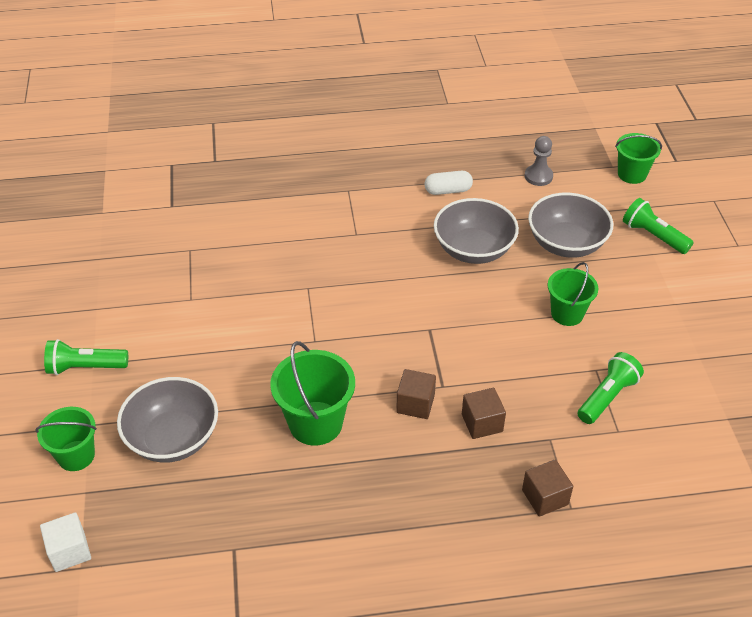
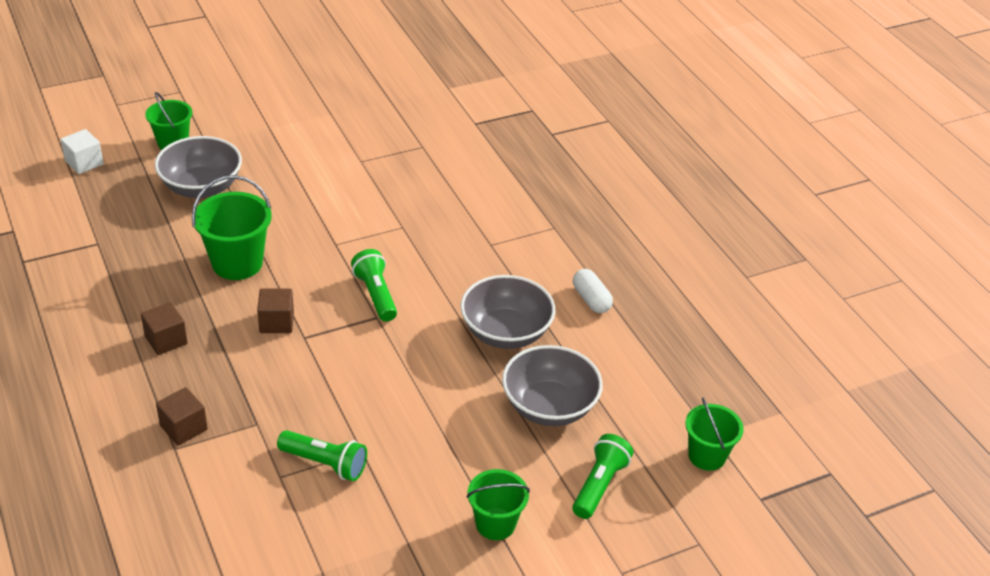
camera: 70 degrees right, 5 degrees down
(85, 367) = (264, 125): green flashlight -> green flashlight (376, 295)
(482, 423) = (265, 371): brown cube -> brown cube (166, 340)
(538, 176) = (655, 370): grey pawn -> none
(567, 313) = (436, 419): green bucket -> green bucket (495, 524)

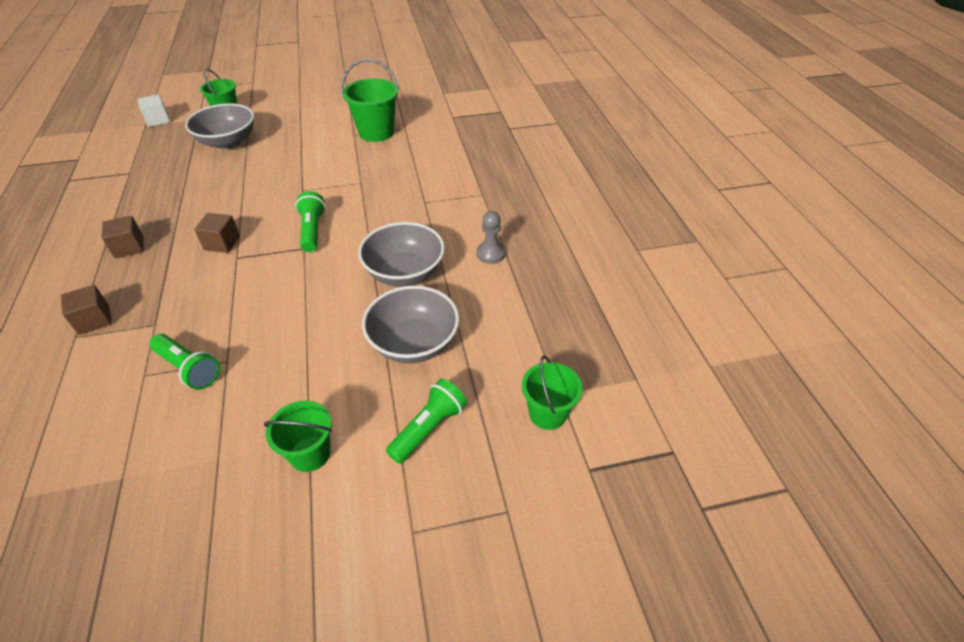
camera: 15 degrees right, 5 degrees up
(237, 263) = (220, 196): green bucket -> green bucket (376, 132)
(591, 299) = (491, 254): white capsule -> grey pawn

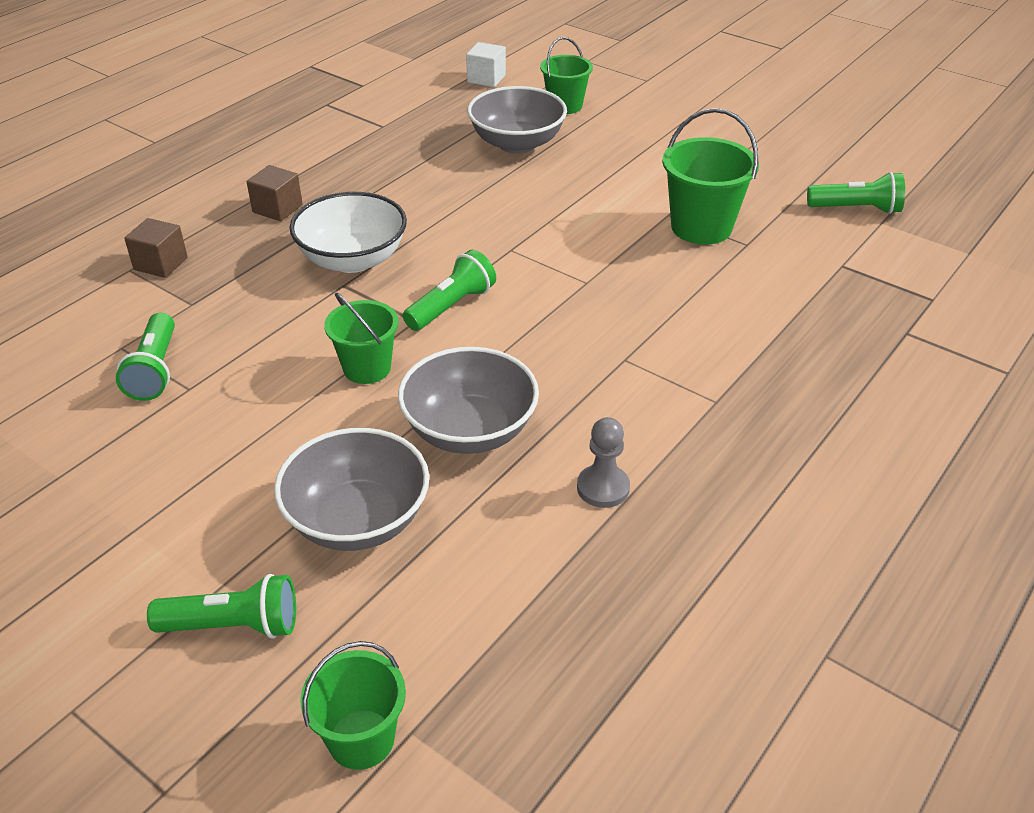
camera: 50 degrees right, 5 degrees down
(222, 243) = (353, 259): brown cube -> white bowl
(310, 453) = (116, 543): green bucket -> green bucket (367, 368)
(427, 93) = (856, 209): none -> green flashlight

